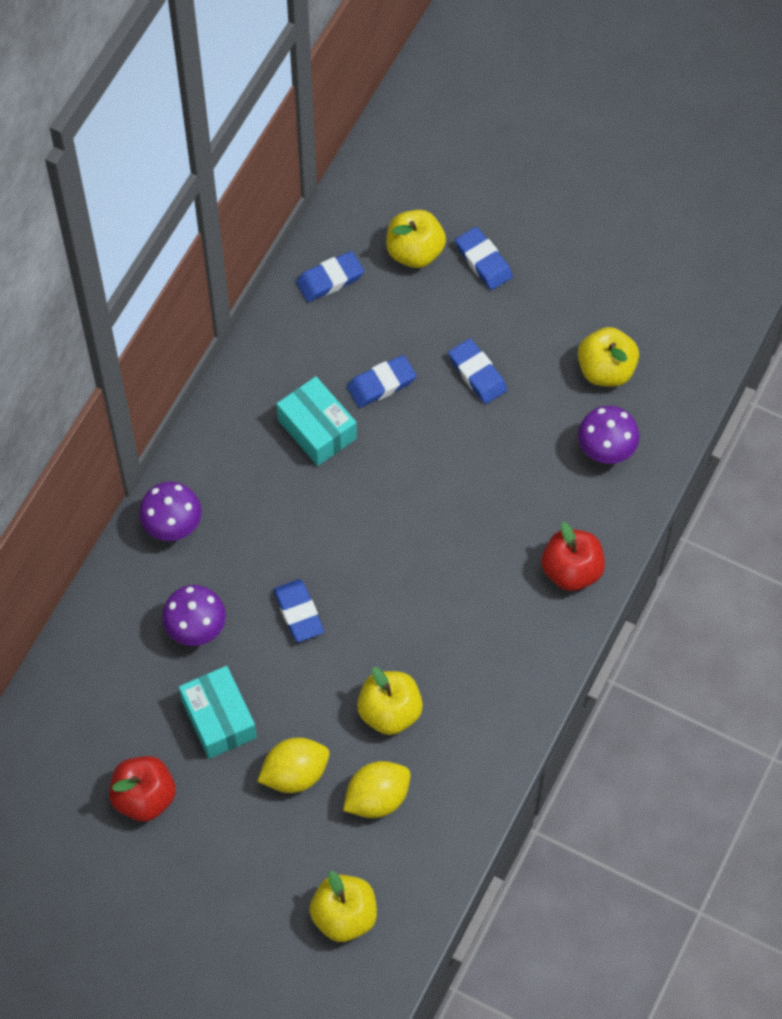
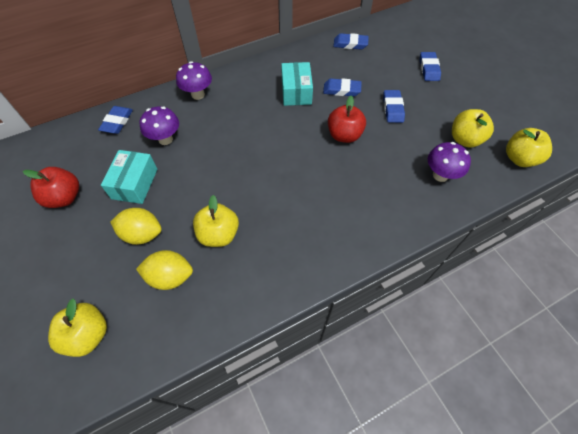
camera: 35 degrees right, 5 degrees down
(298, 613) = (218, 159): blue eraser -> blue eraser (117, 122)
(415, 252) = (397, 52): yellow apple -> yellow apple (519, 159)
(571, 570) = (379, 223): red apple -> red apple (344, 135)

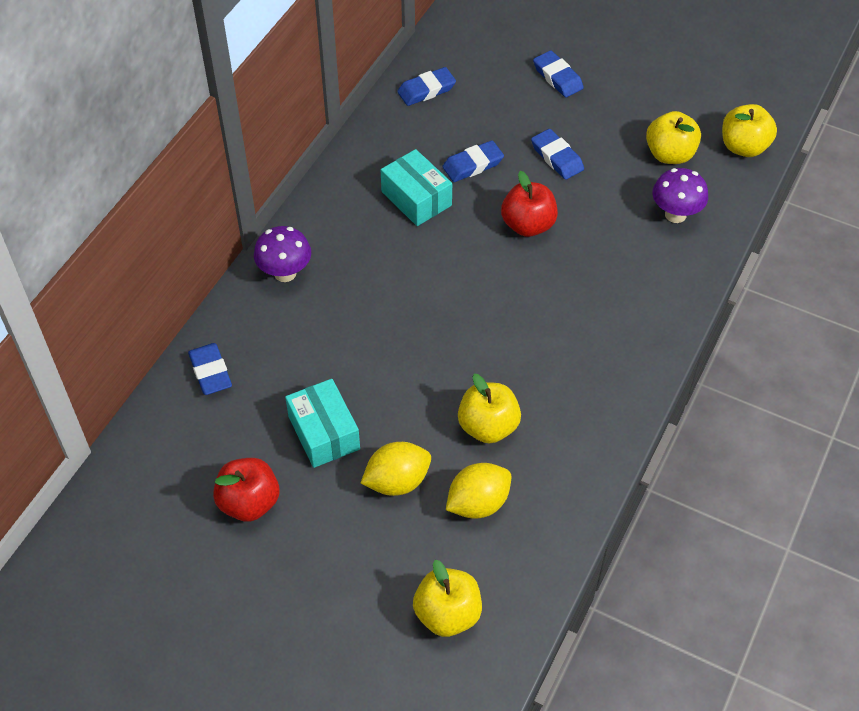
camera: 35 degrees left, 5 degrees down
(165, 139) = (304, 356): purple mushroom -> none

